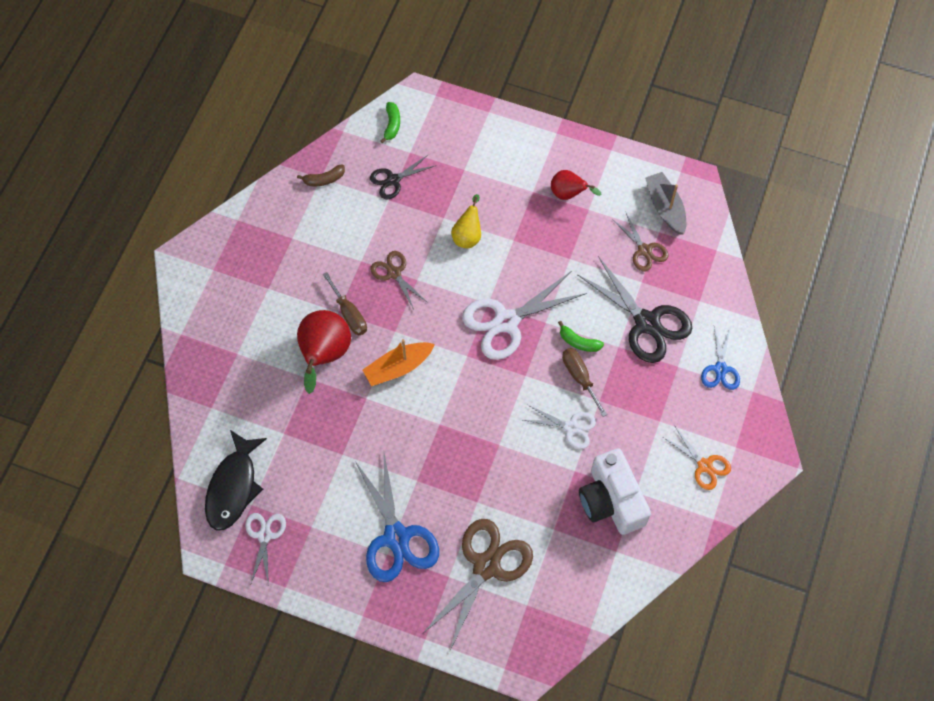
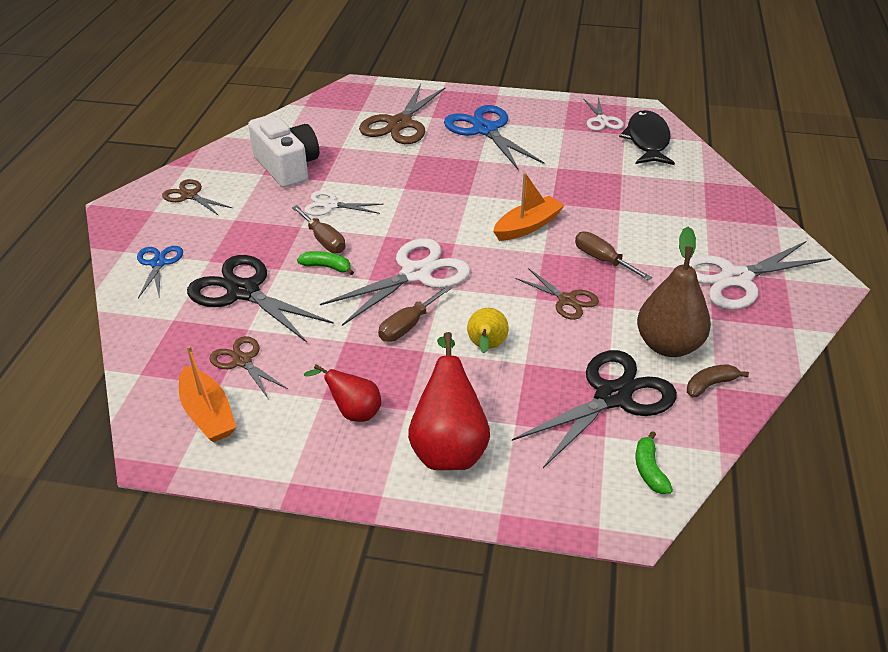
camera: 170 degrees right, 25 degrees down
(252, 275) = (735, 279): none -> white scissors
(324, 355) = (612, 226): red pear -> red pear (448, 447)
(336, 217) = (668, 346): none -> brown pear
(393, 180) = (613, 396): black scissors -> black scissors, size x1.80
(521, 265) = (408, 326): none -> brown screwdriver
(665, 207) = (208, 414): grey boat -> orange boat
(704, 466) = (189, 195): orange scissors -> brown scissors

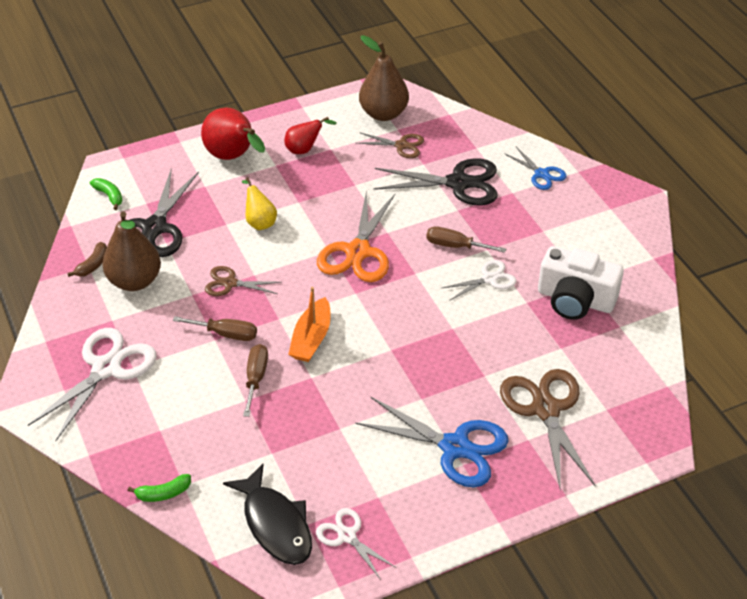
camera: 145 degrees right, 5 degrees up
(189, 195) = (606, 233): brown scissors -> none
(208, 414) = (383, 114): orange boat -> brown pear
(327, 267) = (426, 226): green banana -> green banana (163, 493)
(408, 326) = (324, 212): brown screwdriver -> brown screwdriver (256, 378)
(416, 274) = (357, 252): white scissors -> orange scissors

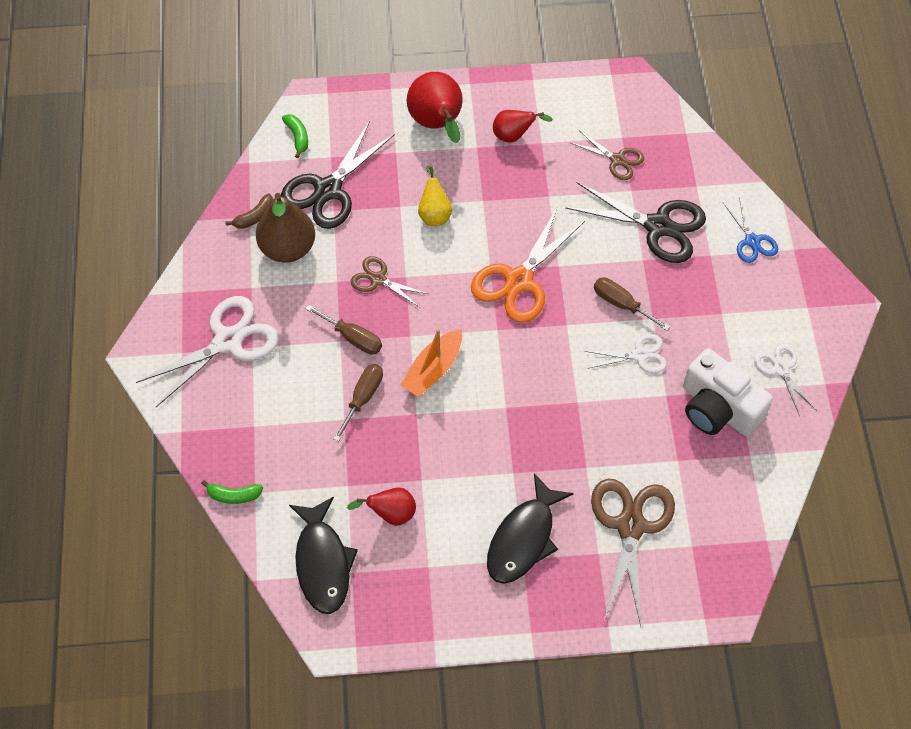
camera: 20 degrees right, 15 degrees up
(323, 464) = (391, 514): none -> red pear
(347, 535) = (383, 597): white scissors -> white scissors (780, 368)
(383, 114) = (615, 112): brown pear -> none
(455, 448) = (523, 538): blue scissors -> black fish

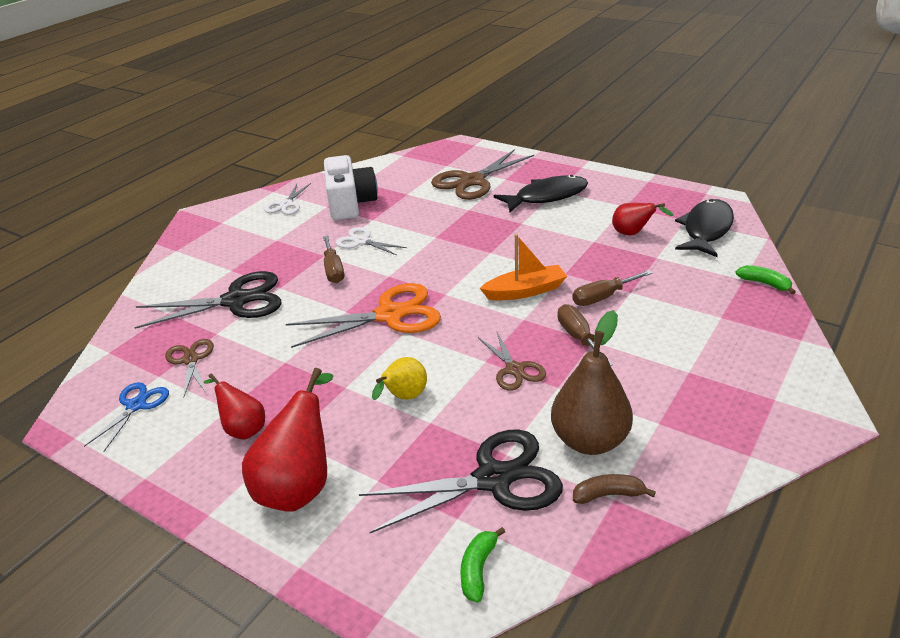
camera: 140 degrees left, 25 degrees down
(228, 341) = (713, 386): white scissors -> none
(658, 227) = (237, 301): black scissors -> black scissors turned 105 degrees clockwise
(752, 241) = (192, 265): blue scissors -> blue scissors (136, 405)

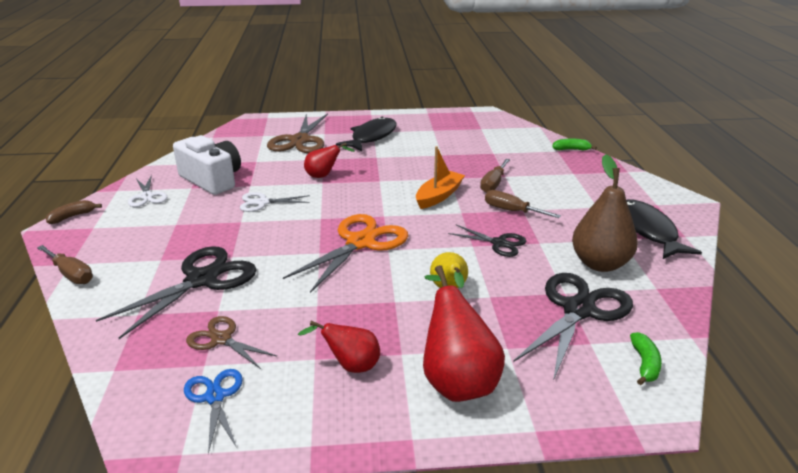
camera: 40 degrees left, 5 degrees down
(333, 270) = (266, 229): brown screwdriver -> brown screwdriver (71, 274)
(478, 569) = (644, 364): green banana -> green banana turned 150 degrees counterclockwise
(514, 370) = (499, 243): brown scissors -> black scissors
(608, 495) = (651, 287): brown banana -> brown banana (72, 216)
(633, 234) = (460, 144): red pear -> red pear (324, 176)
(706, 229) = (500, 130): black fish -> black fish (648, 231)

